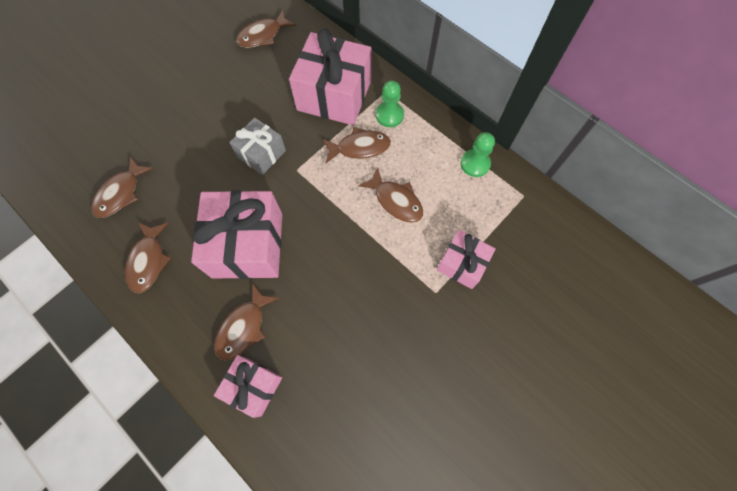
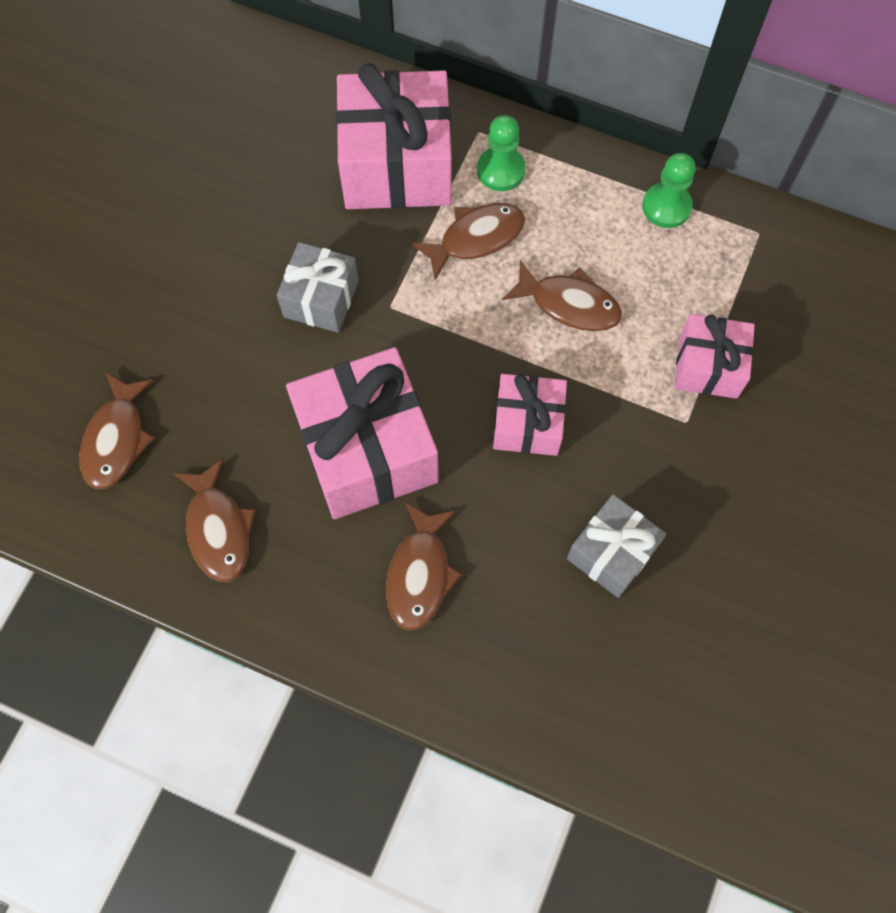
camera: 20 degrees left, 0 degrees up
(253, 386) = (475, 652): pink gift -> pink gift (527, 424)
(263, 35) = (229, 99): brown fish -> none
(358, 356) = (611, 553): none -> grey gift

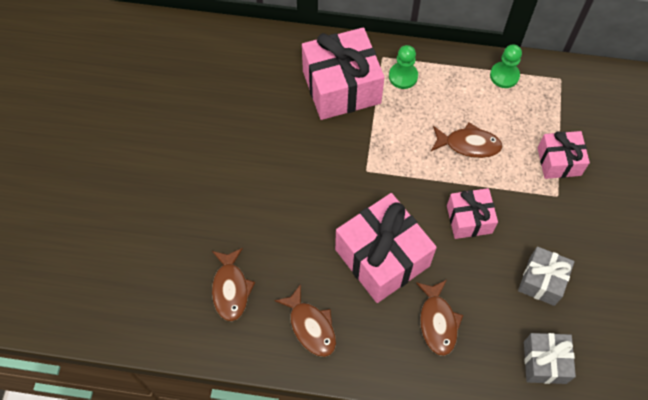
camera: 15 degrees left, 5 degrees down
(321, 299) = (324, 176): grey gift -> grey gift (544, 362)
(476, 238) = (402, 119): brown fish -> none

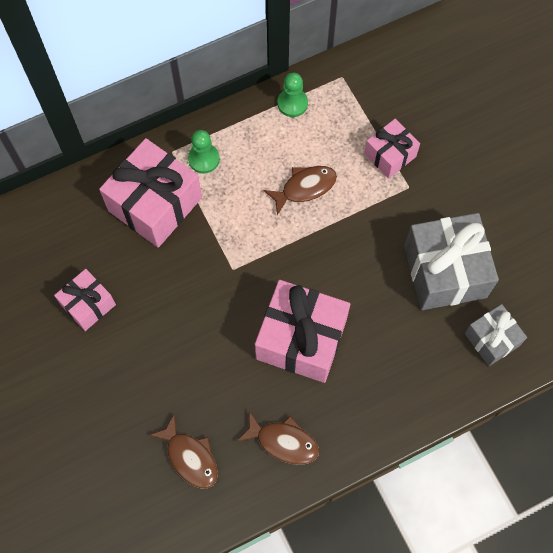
camera: 35 degrees left, 5 degrees up
(437, 322) = (385, 364): brown fish -> none
(469, 219) = (350, 256): pink gift -> pink gift (88, 304)
(542, 281) = (445, 271): grey gift -> grey gift, size x1.78

